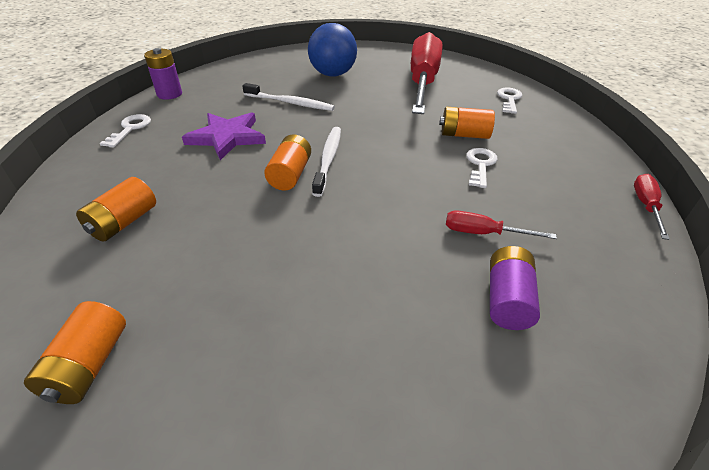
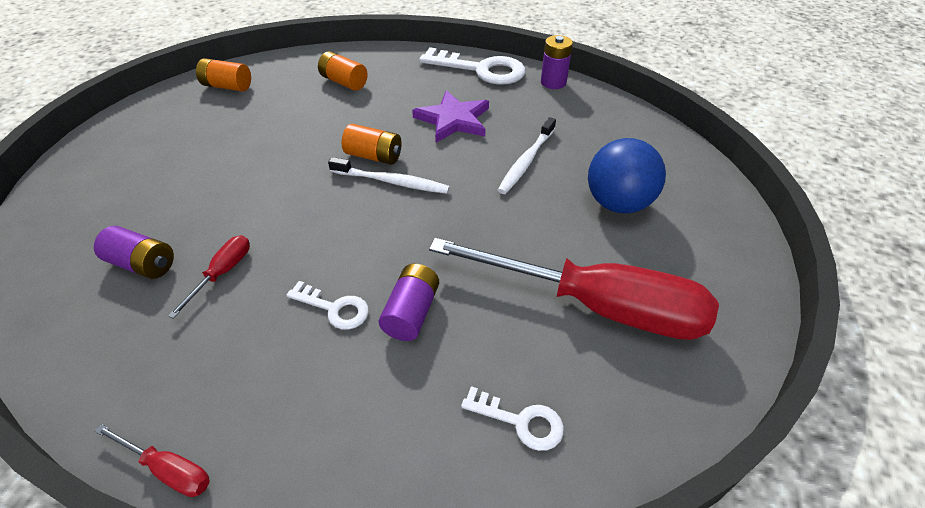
camera: 100 degrees right, 5 degrees up
(130, 129) = (481, 70): white key -> white key, size x1.91
(464, 135) = (411, 313): orange battery -> purple battery

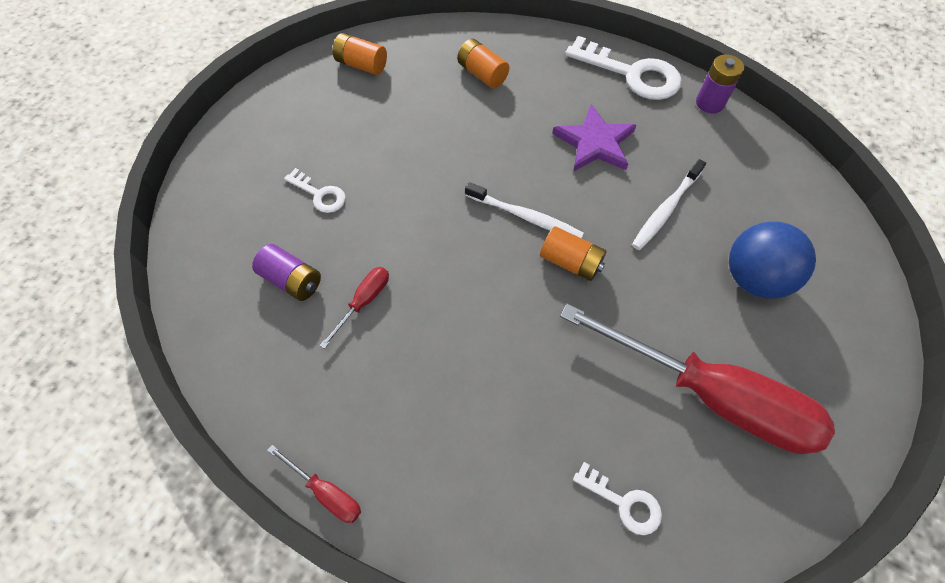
camera: 10 degrees right, 15 degrees up
(334, 308) = (465, 357): white key -> white key (320, 194)
(374, 156) = (509, 181): orange battery -> orange battery (570, 262)
(411, 313) = (535, 374): purple battery -> none

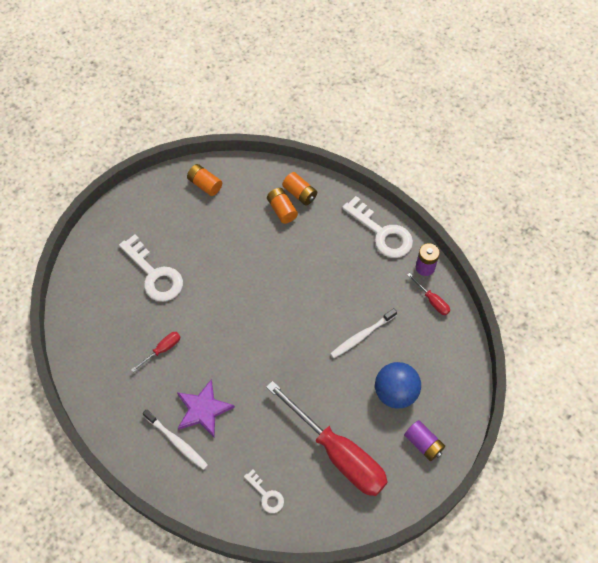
camera: 15 degrees right, 0 degrees up
(292, 280) = (125, 326): purple battery -> purple battery (423, 444)
(320, 194) = (154, 274): white key -> white key, size x1.91
(326, 492) = (115, 448): red screwdriver -> red screwdriver (432, 300)
(526, 217) = (273, 319): white toothbrush -> white toothbrush (177, 442)
(570, 262) = (289, 355): orange battery -> orange battery (300, 194)
(595, 143) = (336, 279): purple star -> purple star (203, 410)

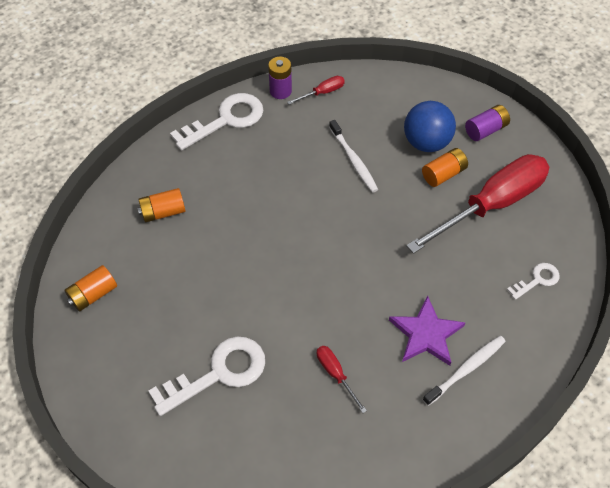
camera: 80 degrees left, 5 degrees down
(300, 194) = (145, 190): orange battery -> orange battery (443, 174)

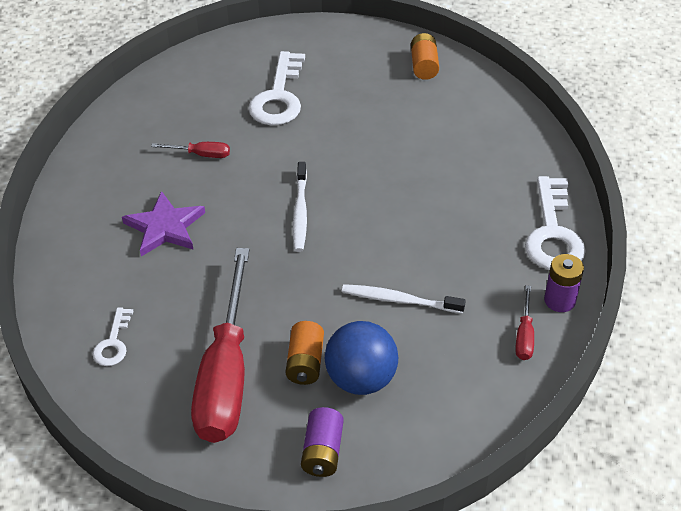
camera: 130 degrees right, 10 degrees down
(163, 212) = (471, 137): orange battery -> none
(466, 369) = (107, 231): white toothbrush -> white toothbrush (300, 212)

